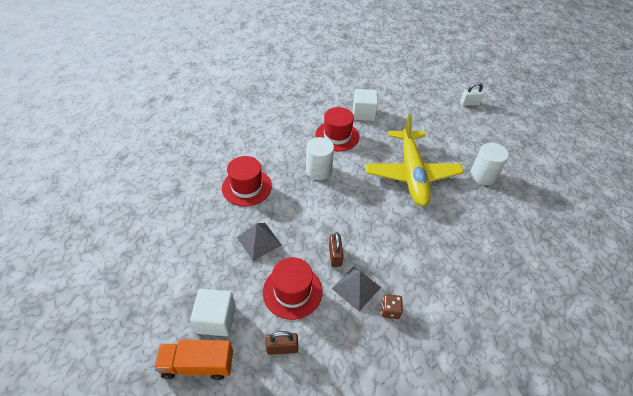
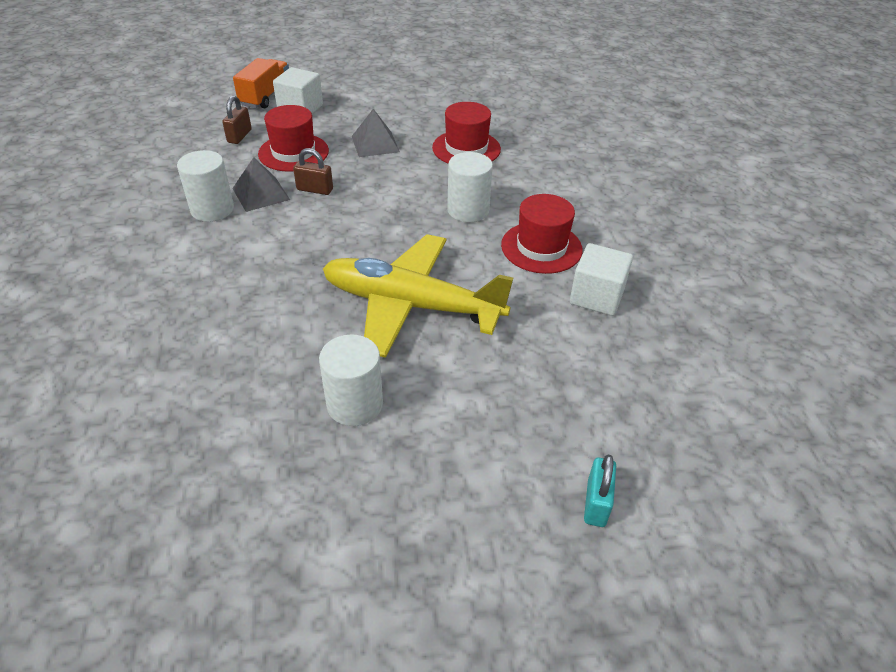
camera: 110 degrees right, 5 degrees down
(390, 310) = (212, 209): brown dice -> white cylinder
(469, 103) = (596, 503): white padlock -> turquoise padlock

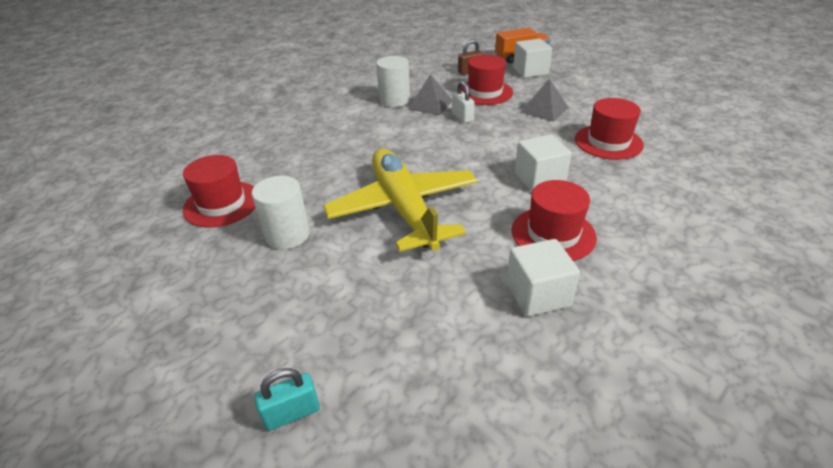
camera: 55 degrees right, 5 degrees down
(227, 435) = (222, 204): none -> red hat
(315, 189) = (462, 117): brown padlock -> white padlock
(468, 210) = (539, 179): white cylinder -> white cube

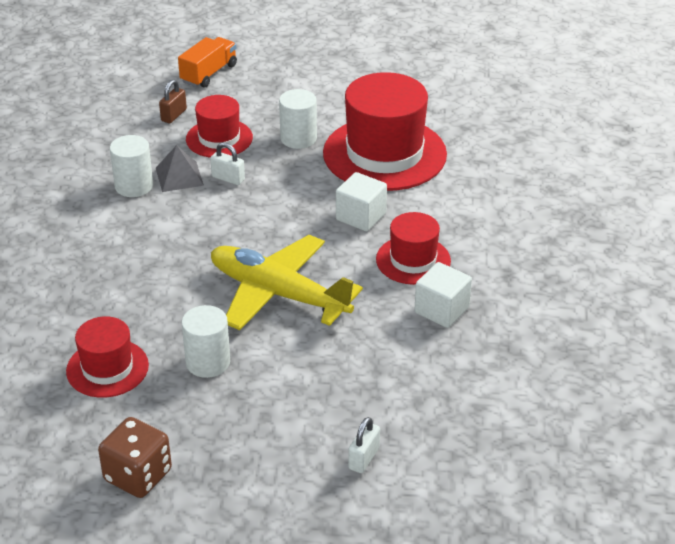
camera: 40 degrees left, 0 degrees up
(119, 299) = (138, 475): none -> brown dice
(292, 413) = (364, 458): turquoise padlock -> white padlock
(530, 71) = (238, 91): white cube -> none
(544, 110) = (298, 138): grey pyramid -> white cylinder
(608, 142) = (384, 154): red hat -> red hat, size x1.82

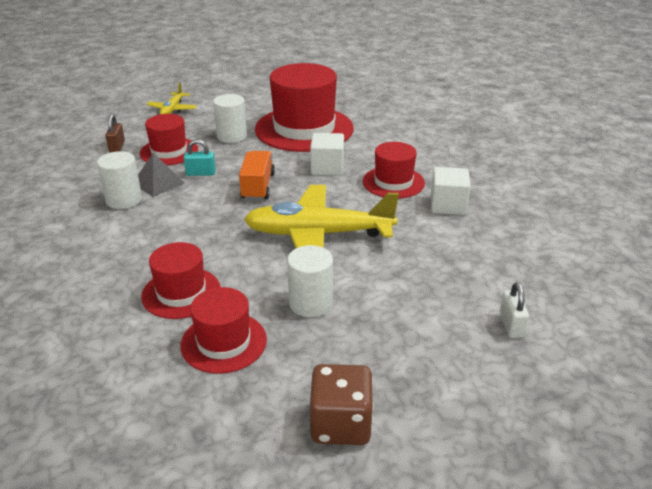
camera: 30 degrees left, 5 degrees down
(109, 307) = (181, 293): none -> red hat
(209, 73) = (123, 117): orange truck -> orange truck (258, 186)
(228, 178) = (201, 173): white padlock -> turquoise padlock
(266, 79) = (172, 110): none -> yellow plane

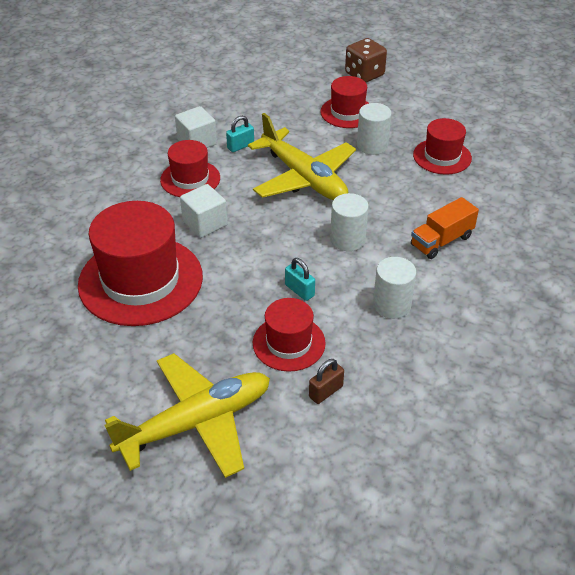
camera: 130 degrees left, 10 degrees up
(158, 183) = (345, 305): grey pyramid -> none
(172, 110) = (196, 423): yellow plane -> yellow plane, size x2.04
(181, 293) = (434, 196): red hat -> red hat (347, 112)
(232, 136) = (209, 321): white cylinder -> white cylinder (347, 239)
(258, 186) = (279, 243): orange truck -> orange truck (441, 241)
(341, 424) = (432, 98): brown dice -> brown dice (364, 74)
(413, 224) = (240, 146): none -> turquoise padlock
(511, 325) = (300, 80): white padlock -> none

